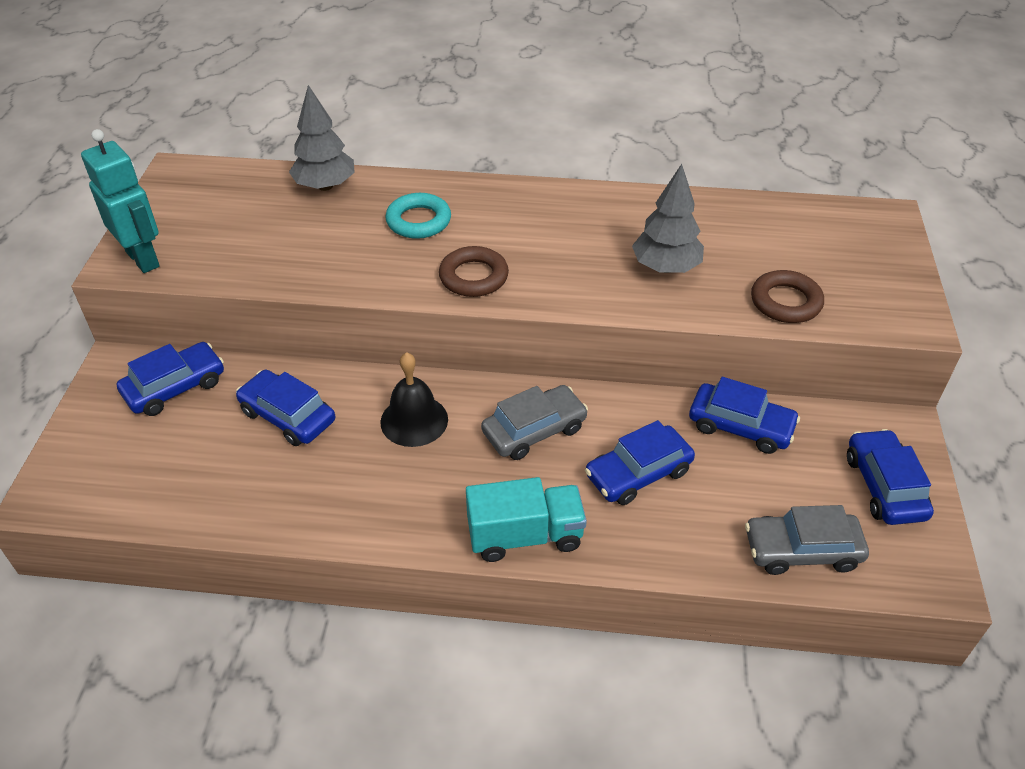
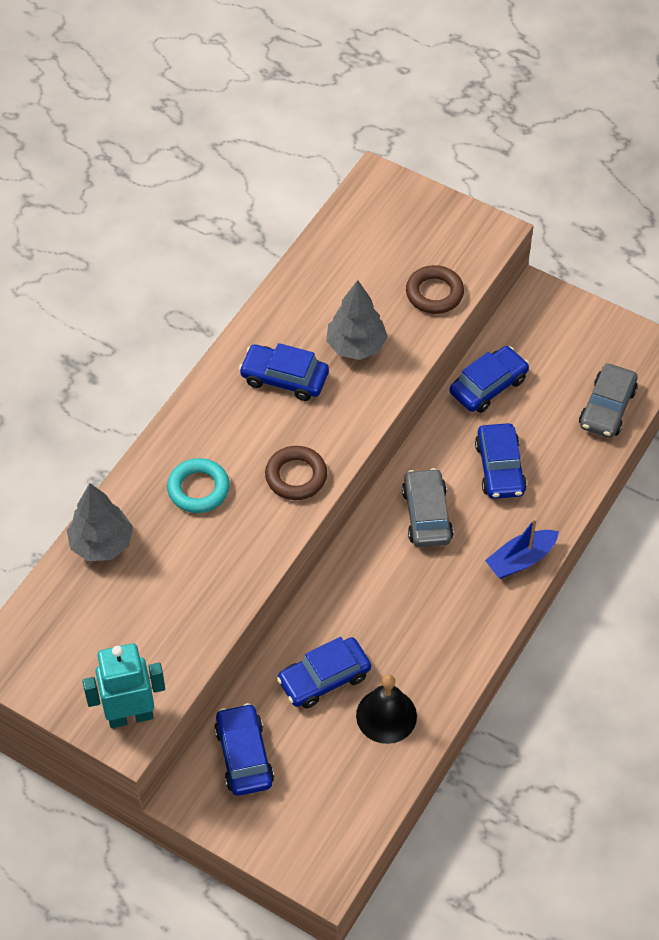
camera: 65 degrees left, 10 degrees up
(414, 420) = (375, 591): black bell -> black bell (386, 715)
(525, 535) = (521, 560): turquoise truck -> blue boat
(884, 486) = (579, 334): blue car -> blue car (284, 378)

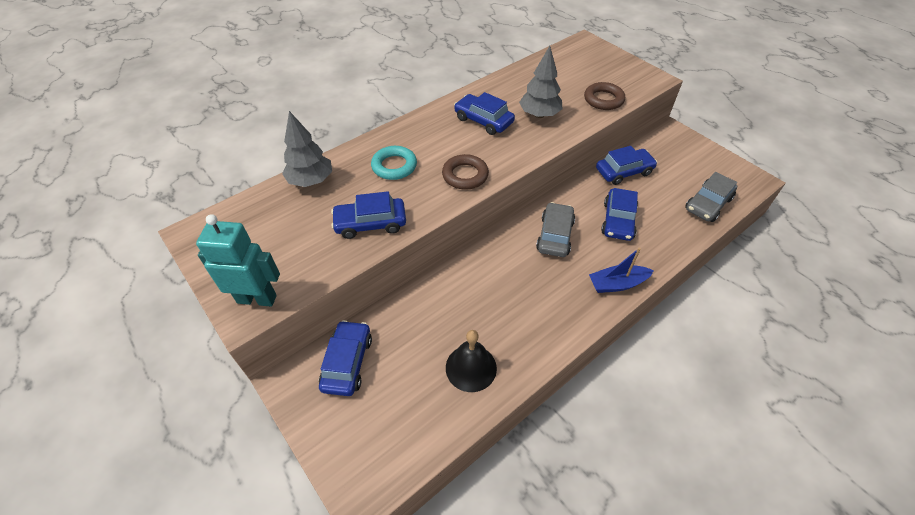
camera: 20 degrees right, 5 degrees down
(324, 678) = (435, 324): blue car -> blue car (370, 223)

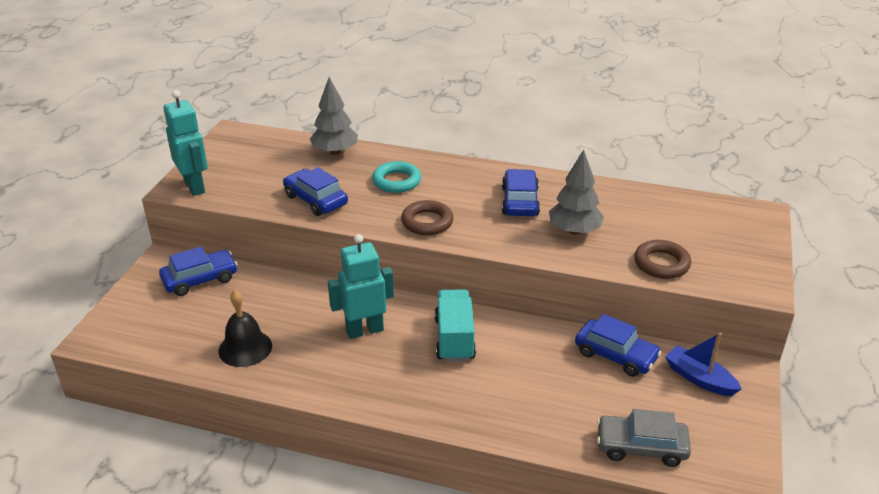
camera: 55 degrees right, 15 degrees down
(508, 280) = (364, 330): none -> turquoise robot
(555, 235) = (454, 339): grey car -> turquoise truck
(617, 284) = (429, 408): blue boat -> blue boat (699, 378)
(618, 220) = (526, 378): blue car -> none

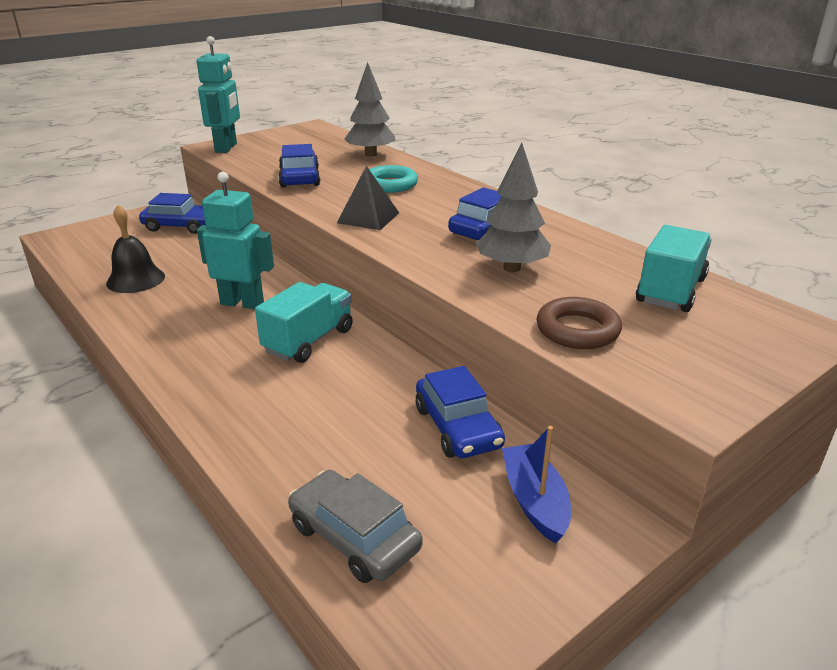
camera: 35 degrees right, 5 degrees down
(427, 222) = (368, 218): brown ring -> black pyramid
(675, 212) = (670, 290): none -> turquoise truck

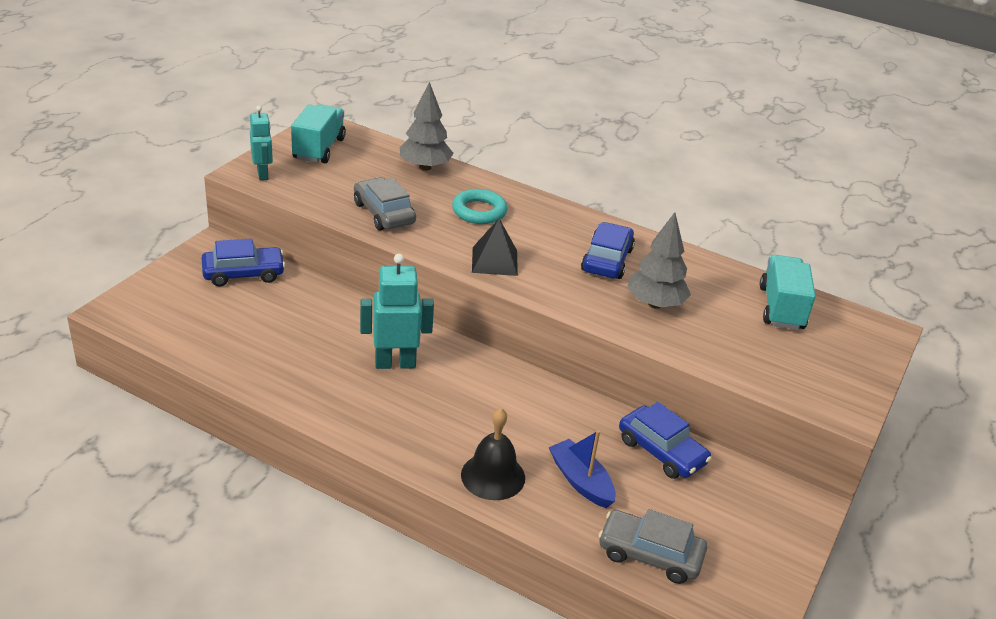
camera: 25 degrees left, 5 degrees up
(135, 279) = (263, 353): black bell -> black bell (493, 476)
(226, 148) = (263, 174): turquoise robot -> turquoise robot, size x0.64
(299, 178) = (384, 213): blue car -> grey car
(309, 341) = (488, 394): turquoise truck -> turquoise truck (319, 149)
(534, 501) = (747, 498): blue boat -> blue boat (581, 481)
(577, 330) = (740, 360): brown ring -> none

